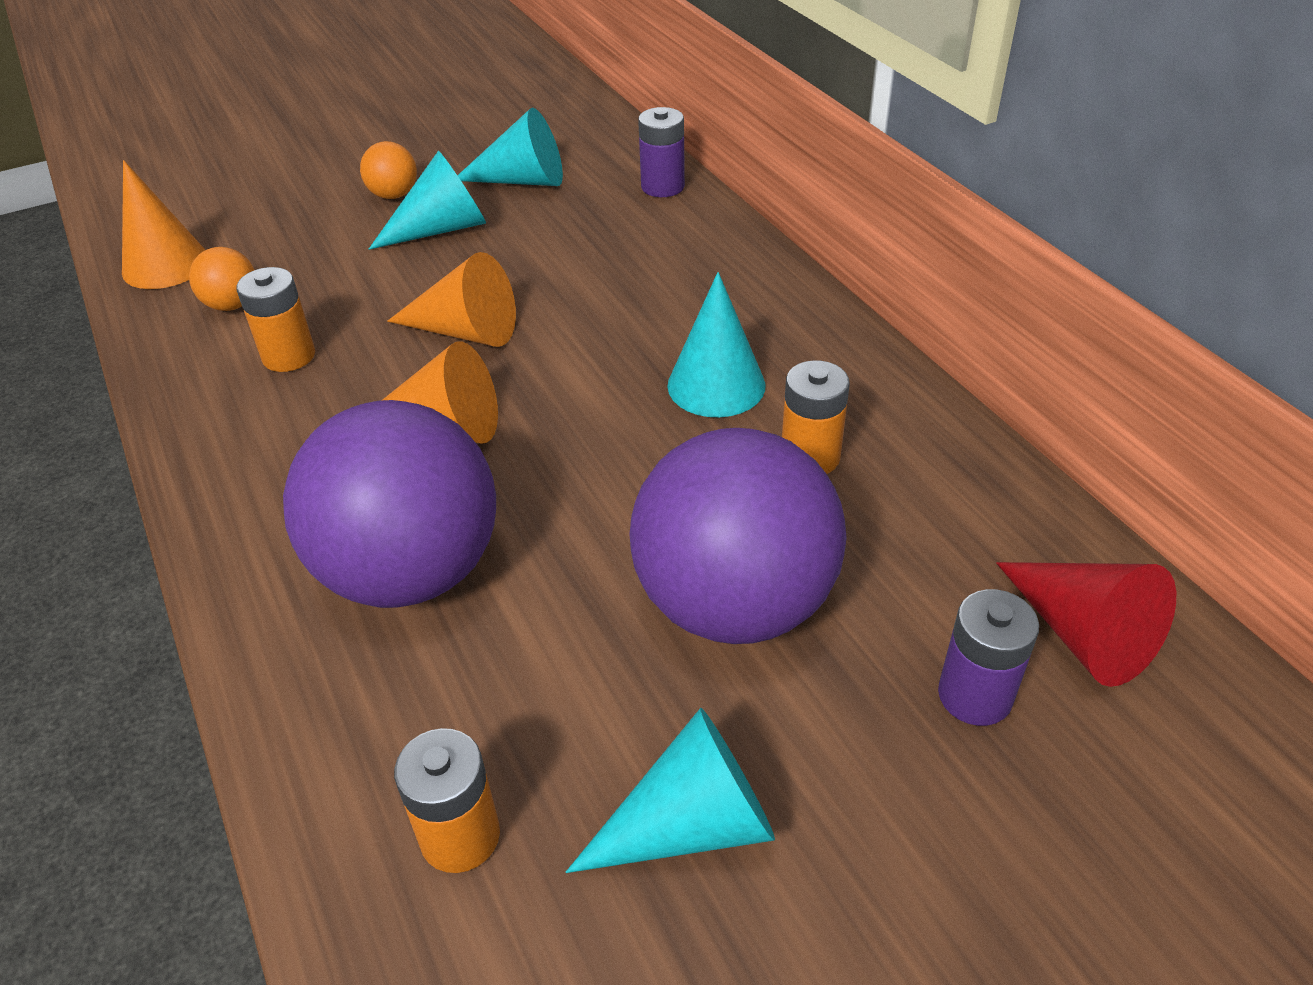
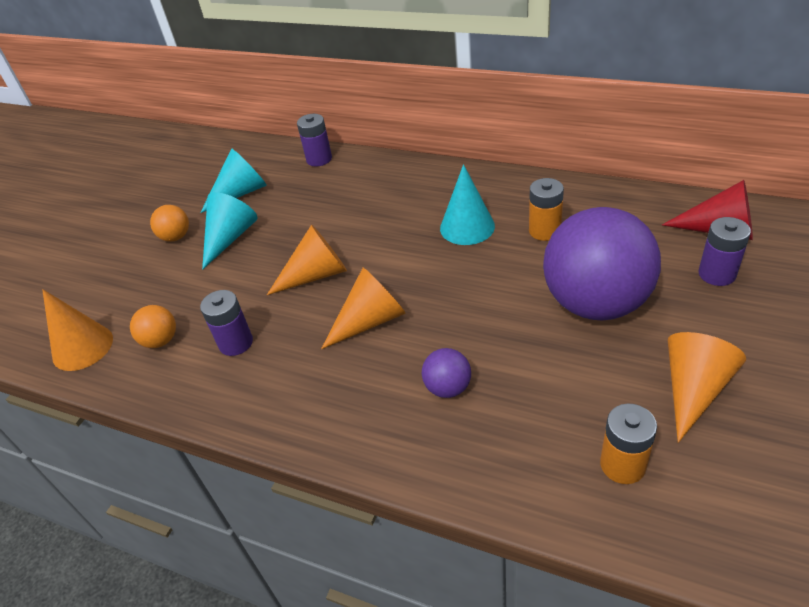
camera: 35 degrees left, 0 degrees up
(289, 356) = (236, 343): orange battery -> purple battery
(411, 571) = (448, 388): purple ball -> purple ball, size x0.42
(691, 824) = (693, 389): turquoise cone -> orange cone

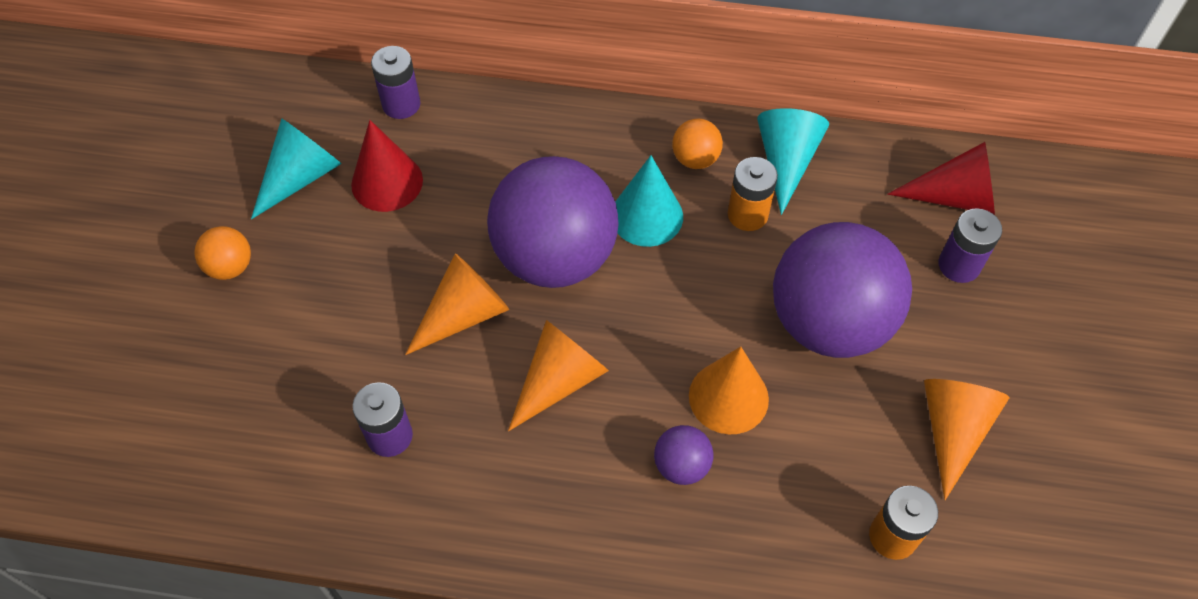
camera: 20 degrees left, 15 degrees up
(82, 347) = (168, 470): orange cone -> orange cone (728, 397)
(161, 340) = (281, 445): orange ball -> orange ball (695, 159)
(230, 237) = (315, 261): turquoise cone -> turquoise cone (786, 161)
(294, 198) = (387, 182): none -> red cone
(392, 246) = (555, 257): none -> purple ball

